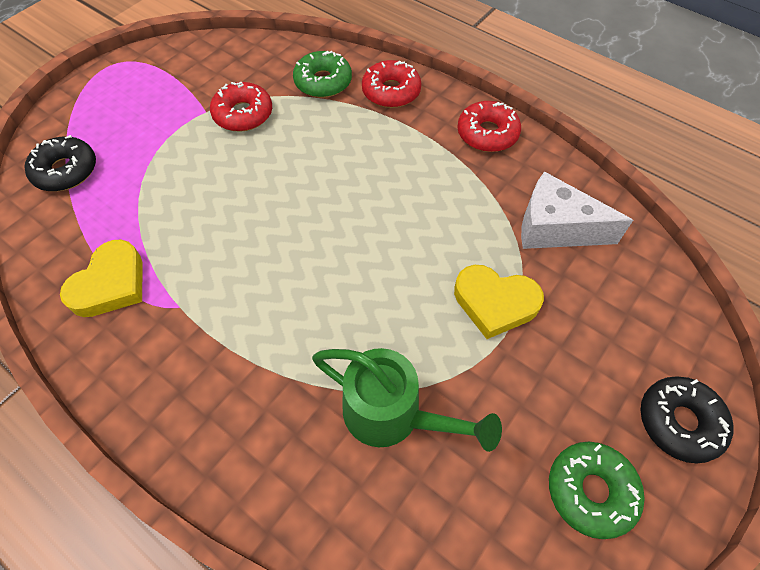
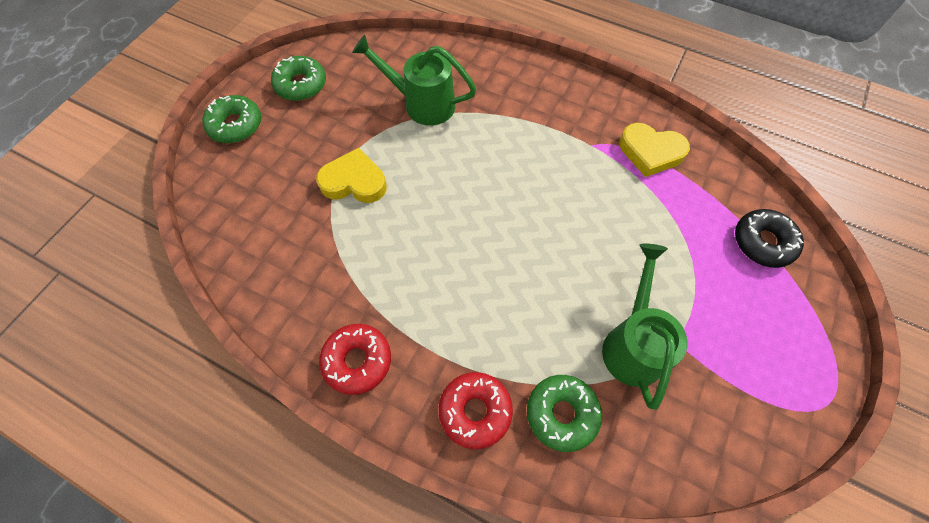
camera: 170 degrees right, 5 degrees up
(111, 284) = (650, 152): yellow heart -> yellow heart turned 90 degrees counterclockwise
(243, 114) = (633, 343): red donut -> green watering can
(555, 228) = (297, 254): white cheese -> none
(679, 422) = (236, 125): black donut -> green donut

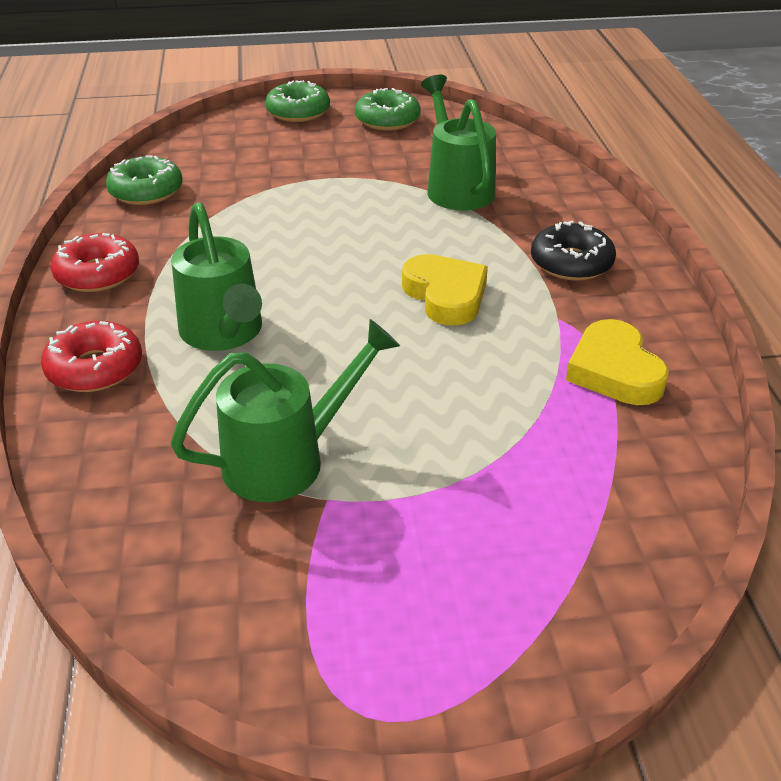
camera: 55 degrees right, 25 degrees down
(354, 182) = (306, 191): yellow heart -> yellow heart (445, 295)
(489, 315) = (224, 333): none -> green watering can
(562, 414) = (138, 433): green donut -> green donut (146, 191)
(763, 242) = (594, 537): black donut -> black donut (571, 263)

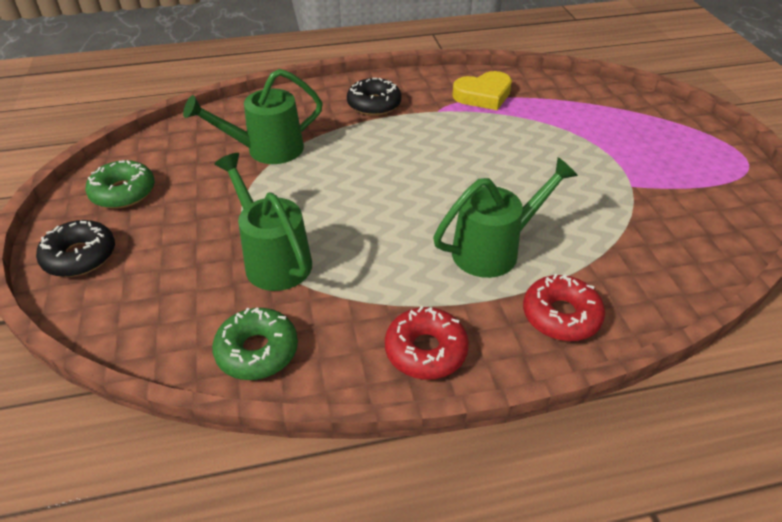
camera: 95 degrees left, 5 degrees up
(287, 459) = (609, 203): green watering can -> green watering can (273, 259)
(298, 112) = (80, 256): green donut -> black donut
(445, 295) = (421, 151): yellow heart -> none

